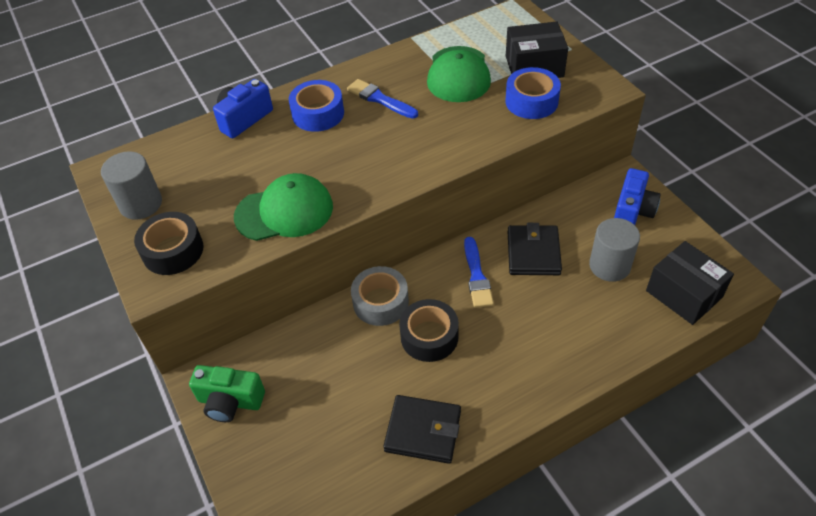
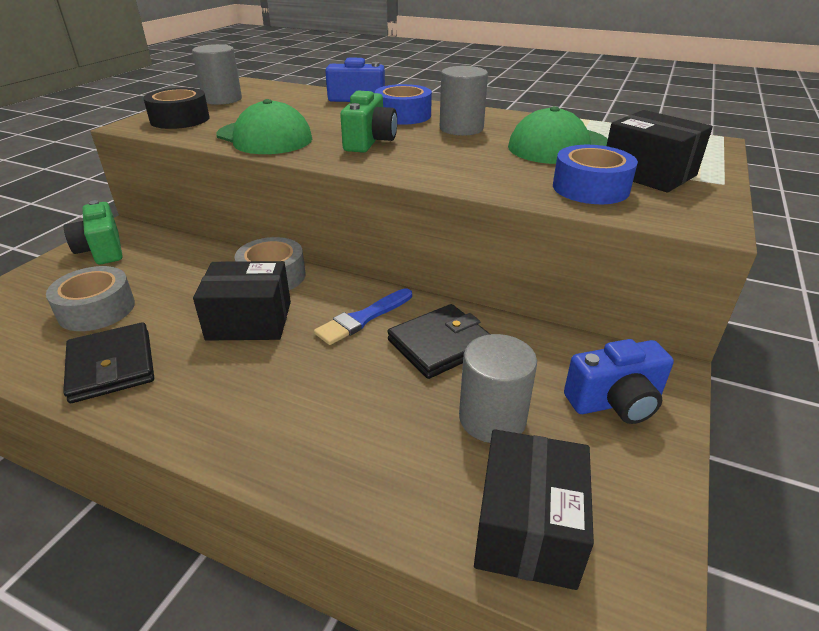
camera: 50 degrees right, 15 degrees down
(335, 425) = (97, 309): none -> grey tape
(357, 157) = (369, 142): none -> green camera
(380, 99) = (461, 128): blue brush -> grey cylinder
(429, 336) = (249, 320): black tape -> black box

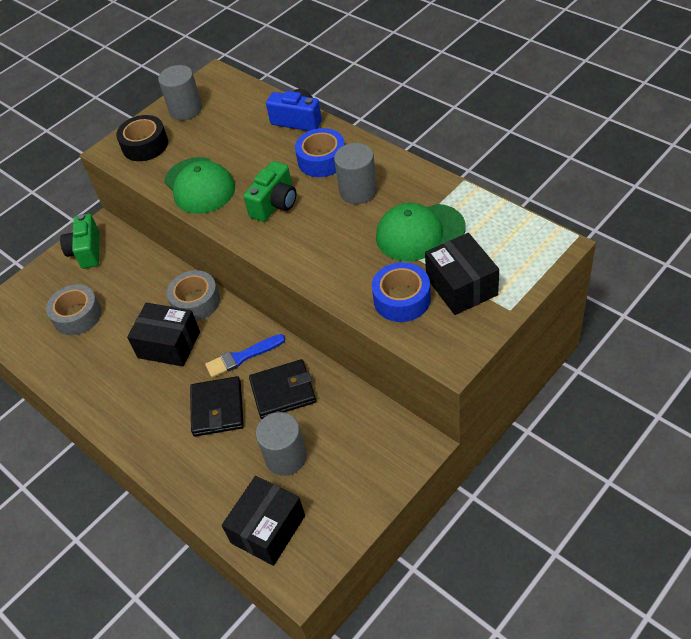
camera: 25 degrees right, 15 degrees up
(111, 366) = (81, 369): black wallet -> black wallet (217, 409)
(615, 402) = (368, 462): blue camera -> none

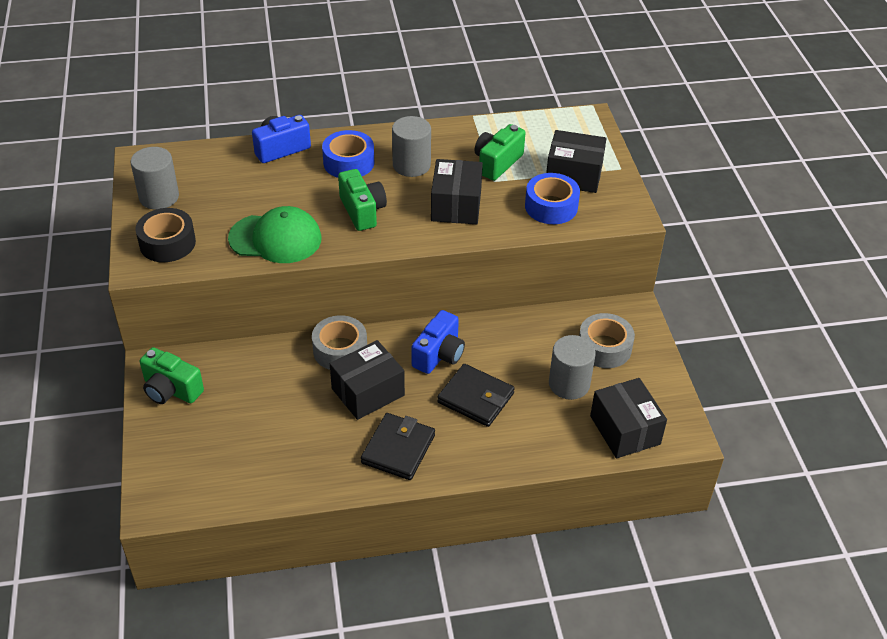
camera: 60 degrees left, 5 degrees down
(77, 316) = (249, 436): grey tape -> grey tape (604, 348)
(242, 357) = (439, 355): blue brush -> blue camera
(283, 391) = (503, 351): black wallet -> black wallet (398, 449)
(338, 246) = (456, 205): none -> black box
(420, 232) = (497, 163): green cap -> green camera

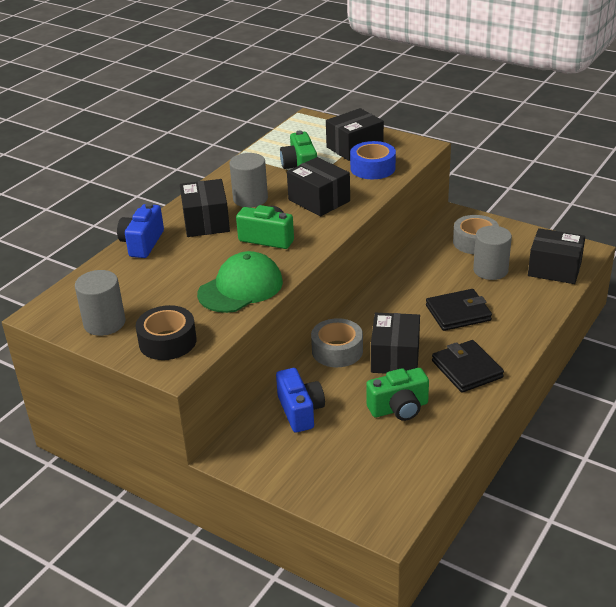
camera: 45 degrees left, 10 degrees down
(171, 390) = (269, 457): green camera -> green camera (399, 408)
(349, 162) = (206, 222): blue tape -> black box
(439, 355) = (398, 309): blue camera -> blue camera (300, 411)

